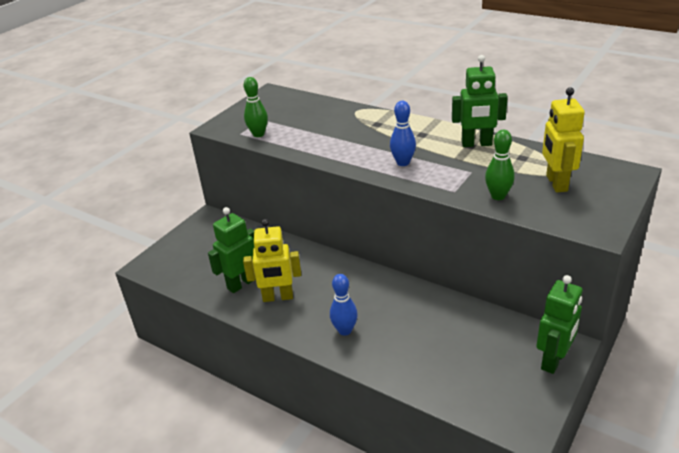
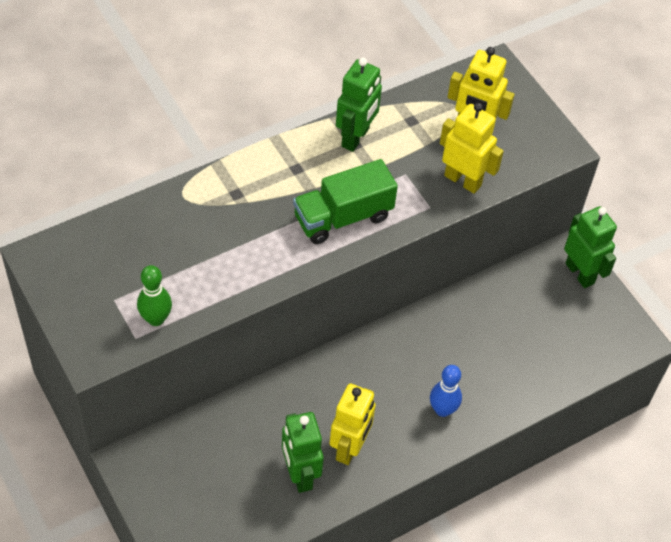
camera: 70 degrees left, 20 degrees up
(403, 163) = (343, 217): blue bowling pin -> green truck
(498, 196) = (463, 180): green bowling pin -> yellow robot

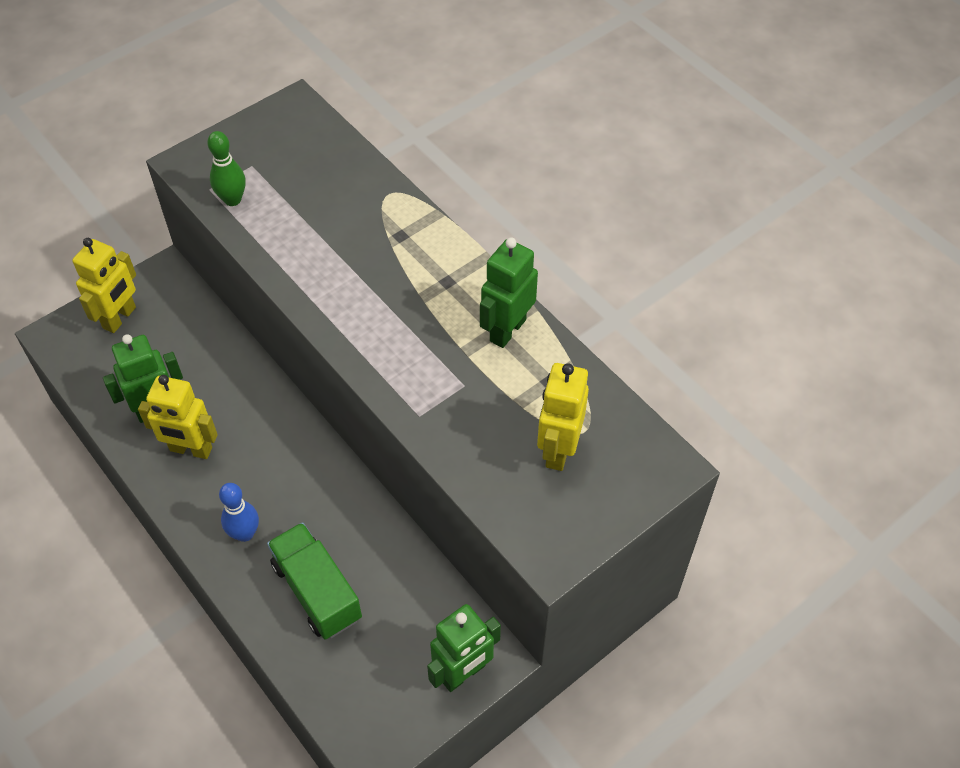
camera: 85 degrees right, 0 degrees up
(343, 217) = (387, 333): green truck -> green truck (317, 591)
(356, 137) = (507, 330): green robot -> green robot turned 105 degrees clockwise
(463, 180) = (468, 446): yellow robot -> yellow robot (120, 318)

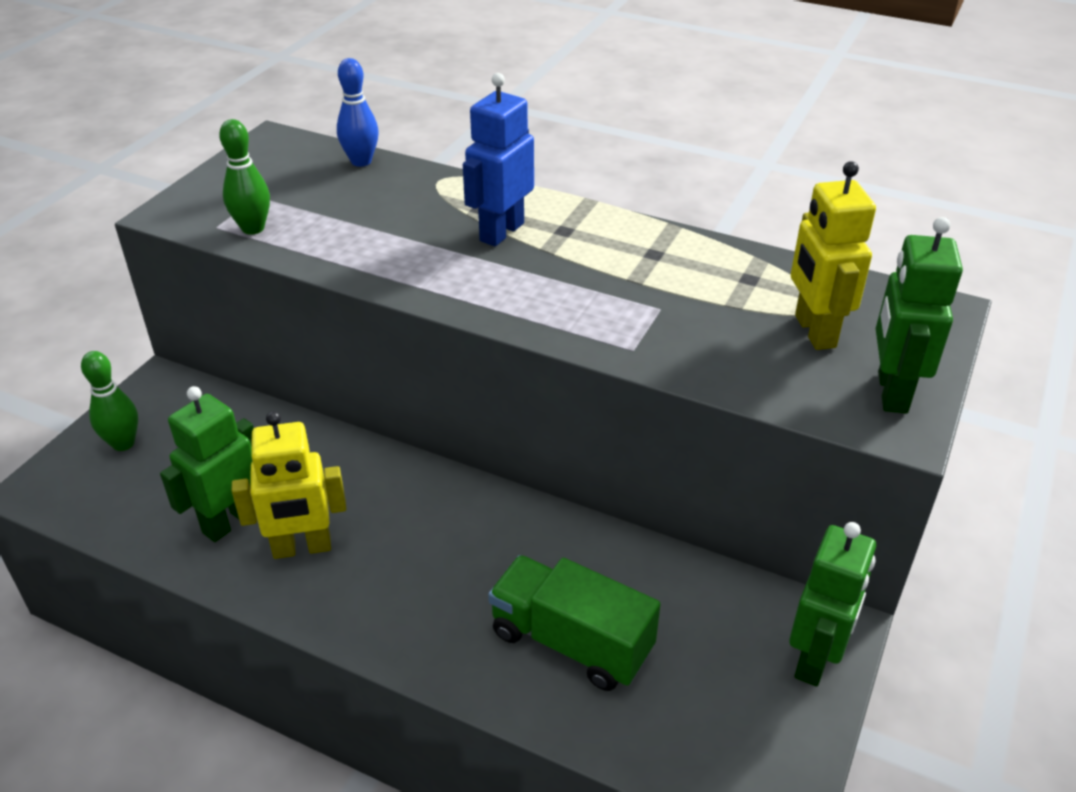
camera: 25 degrees left, 15 degrees down
(120, 318) = (123, 443): yellow robot -> green bowling pin
(245, 533) = (433, 613): blue bowling pin -> blue bowling pin (361, 161)
(401, 266) = (501, 232): none -> blue robot
(507, 330) = (665, 251): green robot -> green robot (891, 392)

